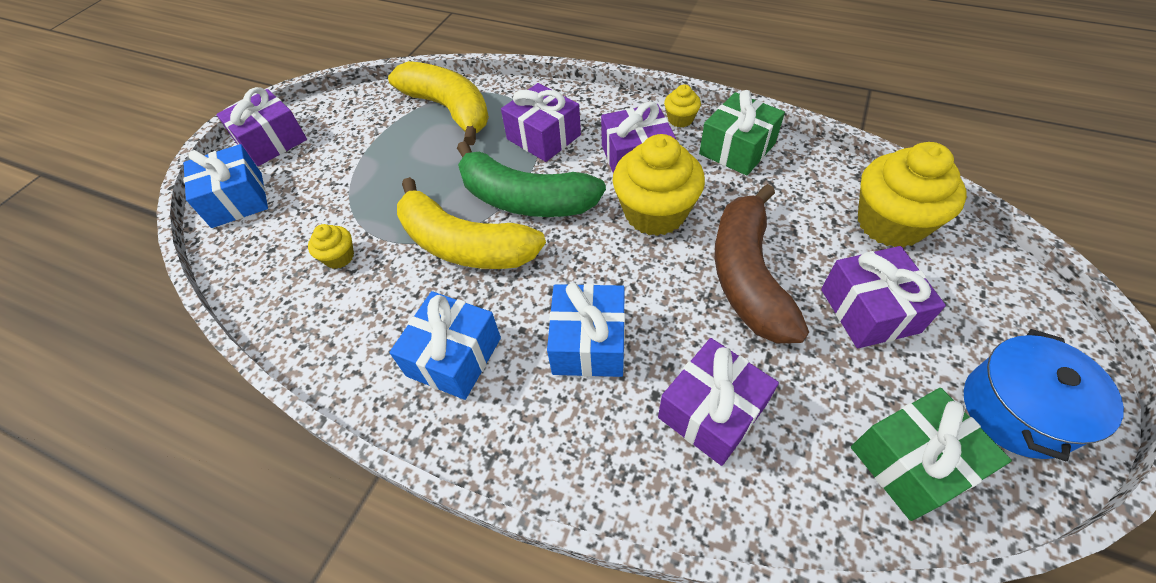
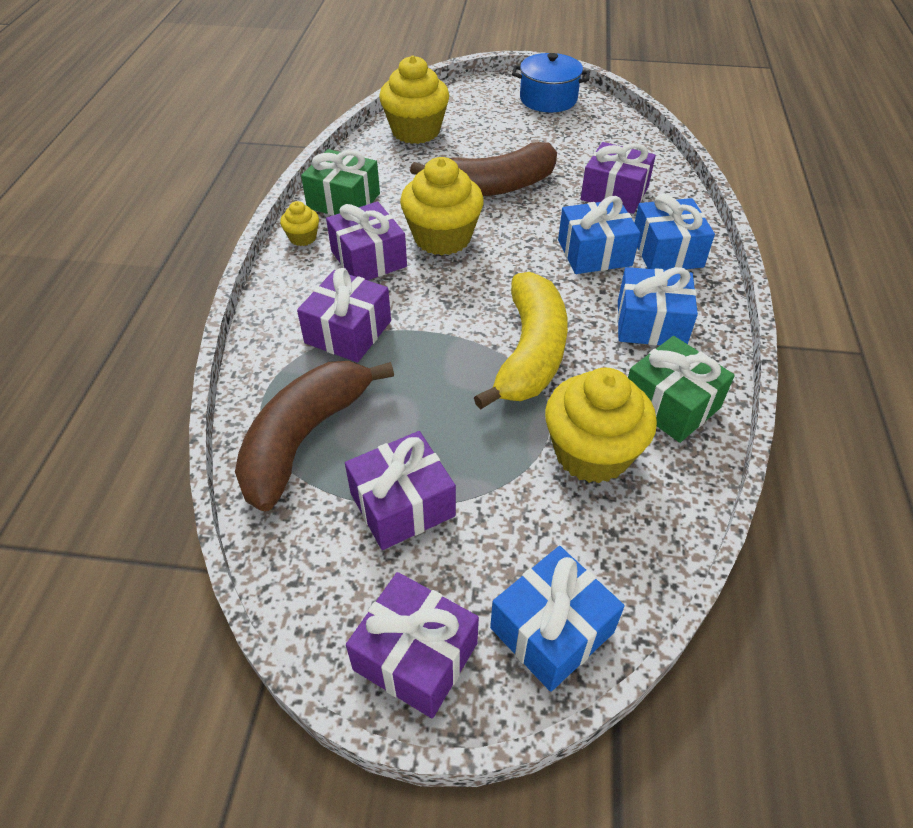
camera: 110 degrees left, 5 degrees down
(339, 257) = (592, 453): yellow cupcake -> yellow cupcake, size x2.11
(449, 109) = (304, 438): yellow banana -> brown banana
(525, 199) = (452, 324): green banana -> none
(566, 427) = (667, 251): none -> blue gift
(869, 310) = (501, 140): purple gift -> purple gift (402, 504)
(912, 463) = (601, 129): green gift -> green gift (671, 404)

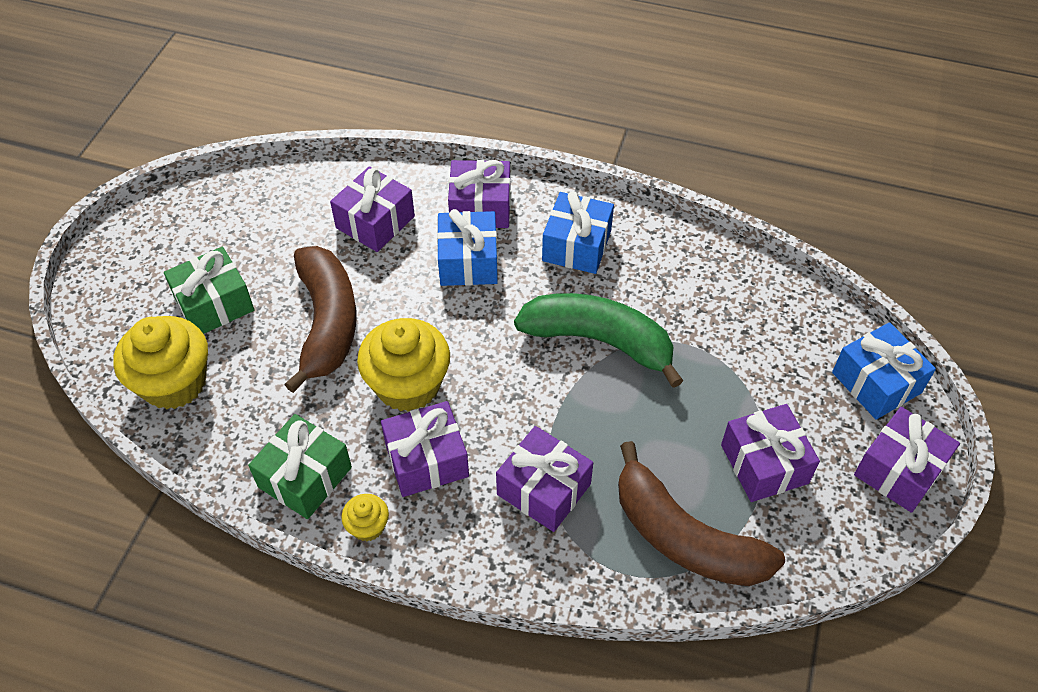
camera: 80 degrees left, 5 degrees up
(530, 353) = (599, 341): yellow banana -> green banana
(548, 99) = (159, 235): blue pot -> none
(592, 453) = (720, 322): yellow cupcake -> none
(667, 251) = (480, 207): blue gift -> purple gift
(671, 404) = (673, 259): green gift -> green gift (214, 304)

